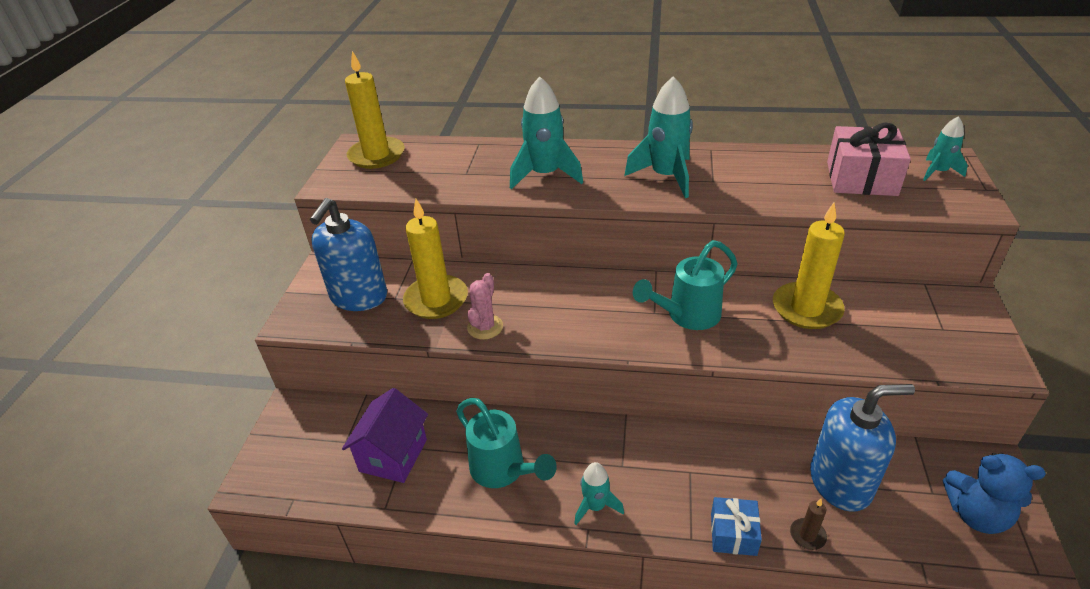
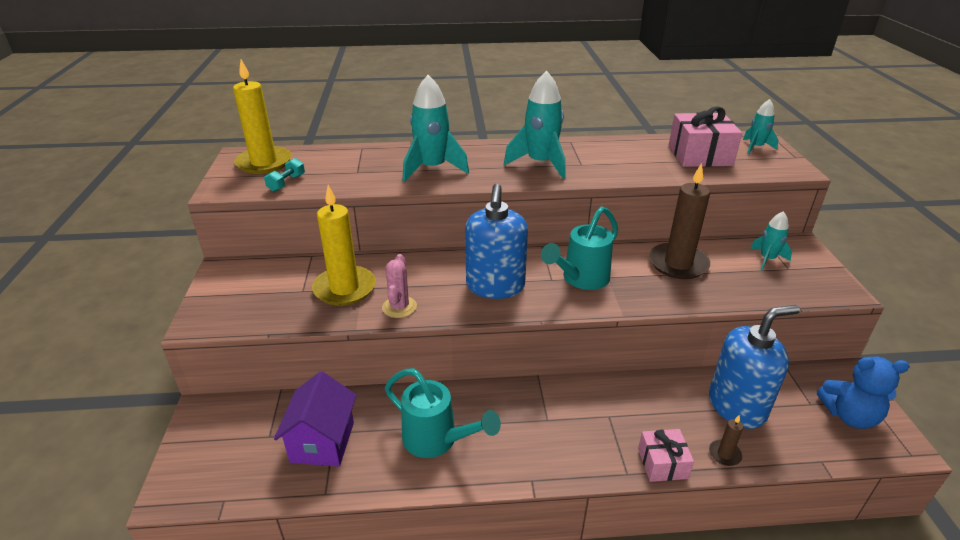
camera: 15 degrees left, 5 degrees down
(359, 297) = (265, 293): blue soap dispenser -> blue soap dispenser (495, 286)
(392, 182) = (286, 183): none -> turquoise dumbbell
(595, 506) = (533, 459): turquoise rocket -> turquoise rocket (767, 259)
(733, 534) = (662, 463): blue gift -> pink gift
(806, 308) = (678, 264): yellow candle -> brown candle

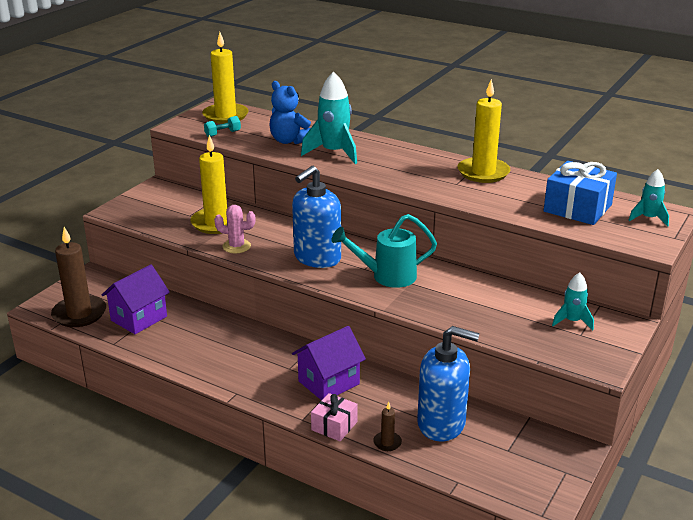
camera: 35 degrees right, 5 degrees down
(399, 307) = (236, 246): pink cactus -> pink cactus turned 60 degrees clockwise
(437, 440) = (205, 347): turquoise watering can -> none
(540, 163) = (422, 173): turquoise rocket -> none
(586, 147) = (483, 172): none -> yellow candle
(600, 416) = (328, 382): none -> purple house
(678, 264) = (483, 295): brown candle -> brown candle (79, 314)
(699, 155) = (577, 208): pink gift -> blue gift
(849, 416) = (529, 471): blue teddy bear -> blue teddy bear (289, 141)

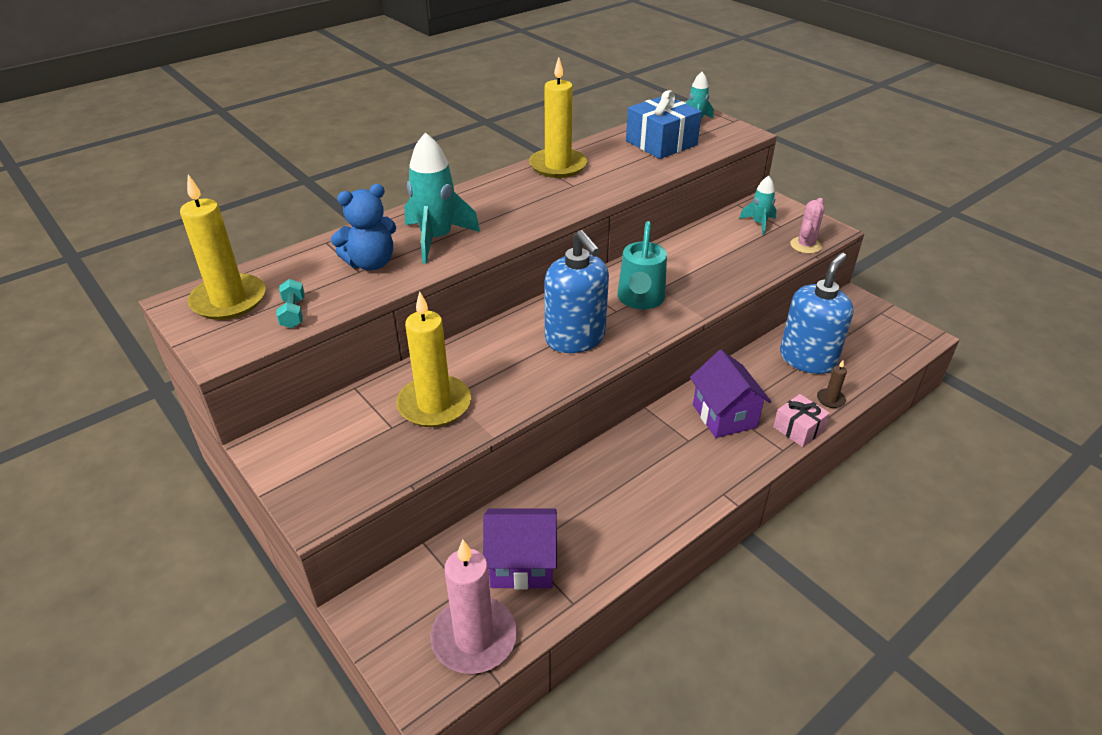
camera: 70 degrees left, 10 degrees up
(79, 314) = (474, 638): brown candle -> pink candle
(139, 318) = (522, 564): purple house -> purple house turned 60 degrees counterclockwise
(236, 246) = (511, 397): pink cactus -> pink cactus (805, 245)

